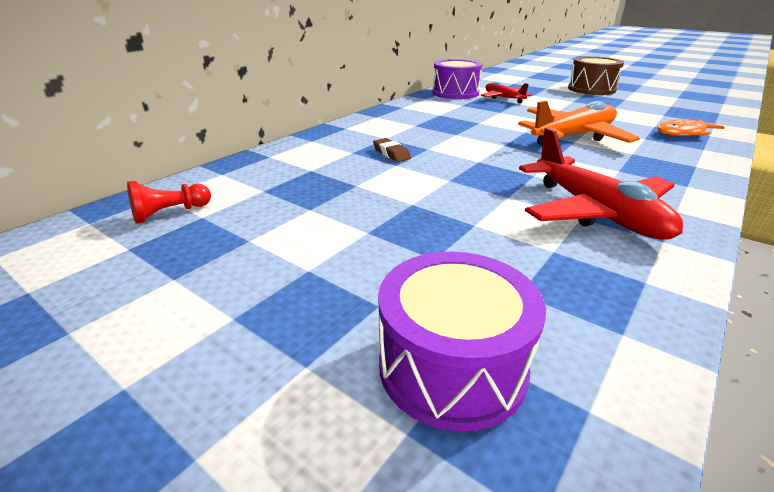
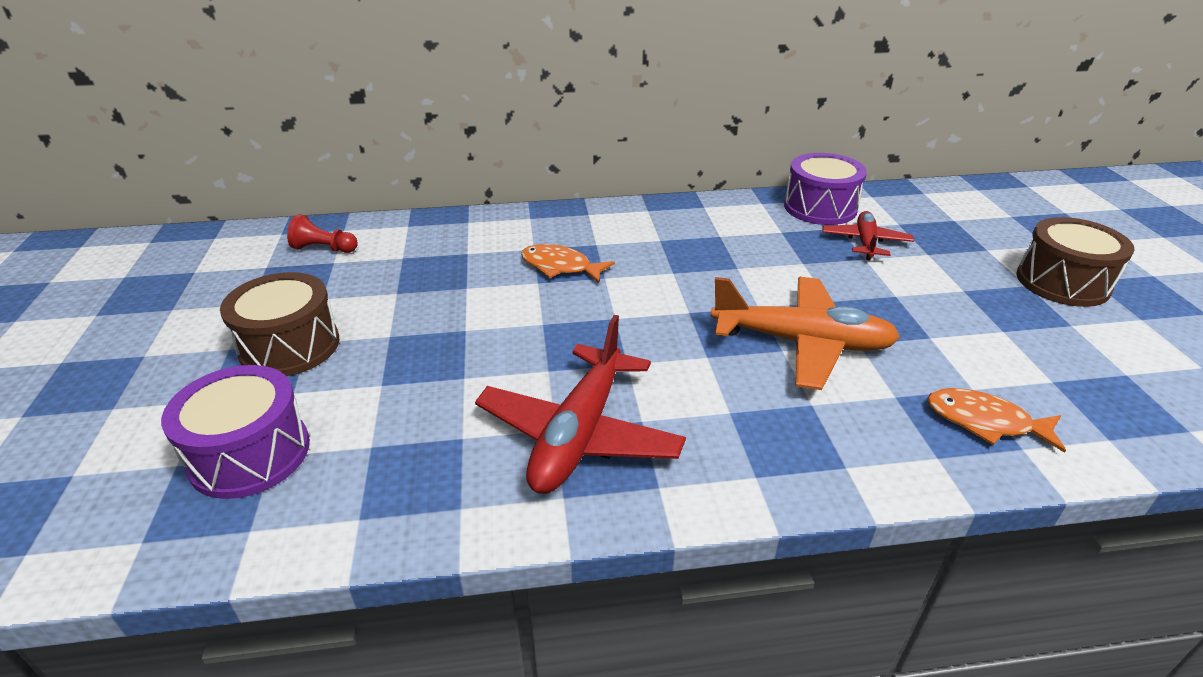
camera: 45 degrees right, 5 degrees up
(297, 281) = (290, 346): none -> brown drum
(391, 153) = (560, 267): brown eraser -> orange fish

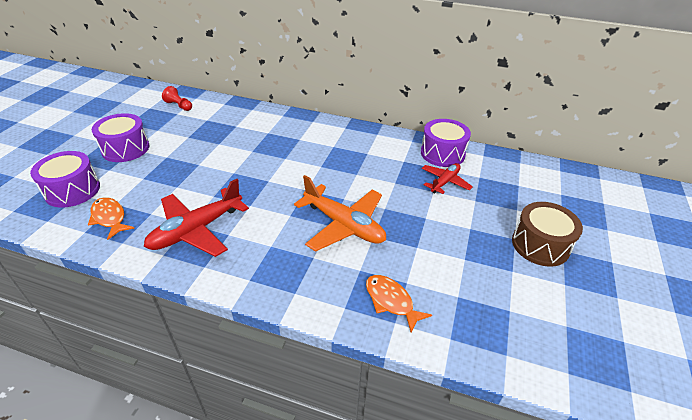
camera: 25 degrees right, 5 degrees up
(290, 346) = (125, 149): brown drum -> purple drum
(560, 267) = (270, 146): orange fish -> orange fish (109, 218)

